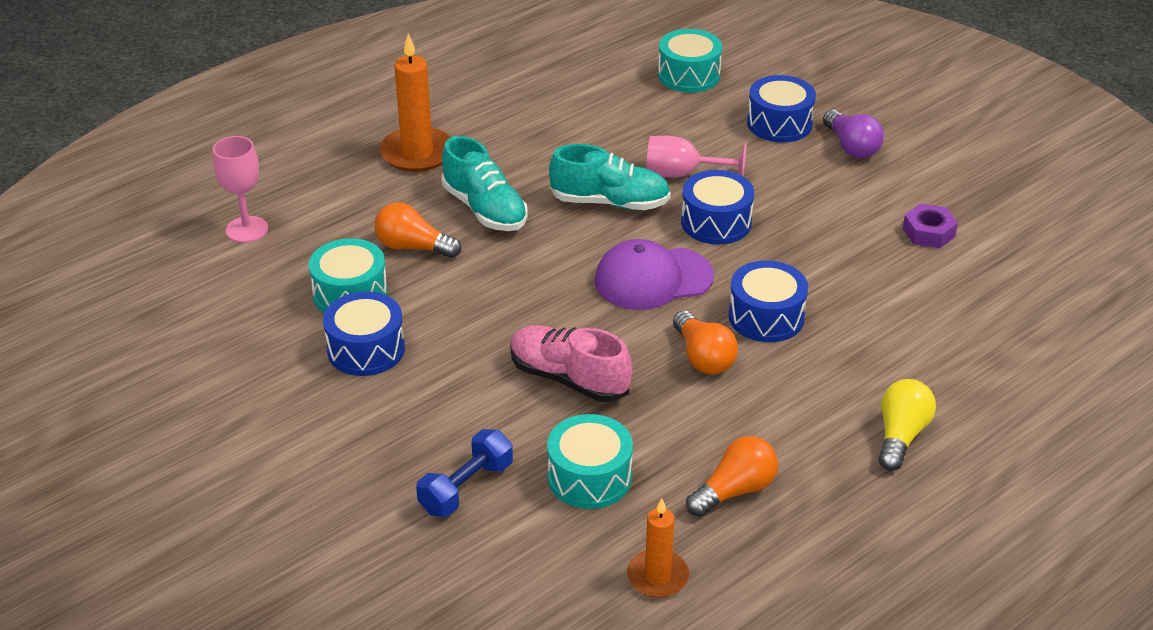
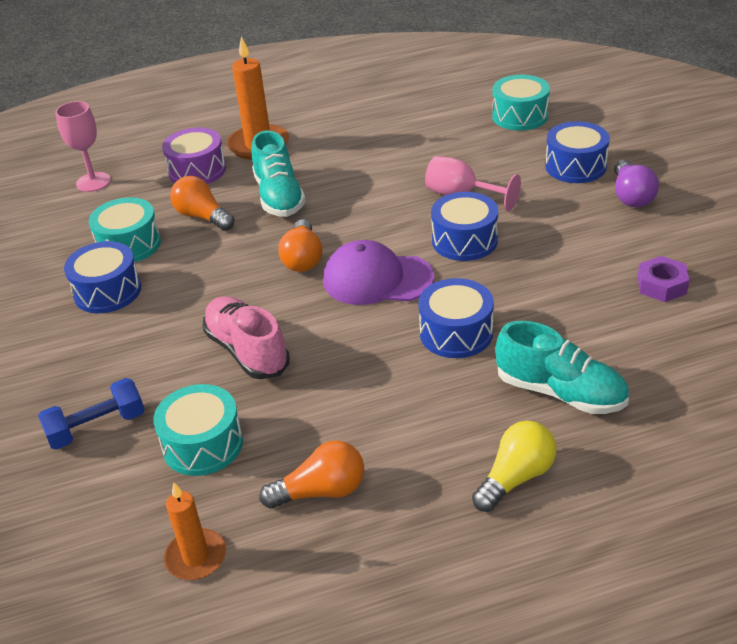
camera: 25 degrees right, 0 degrees up
(366, 195) = (197, 170): none -> purple drum
(610, 202) = (384, 208): turquoise shoe -> turquoise shoe (560, 392)
(703, 357) = (375, 357): orange light bulb -> orange light bulb (303, 258)

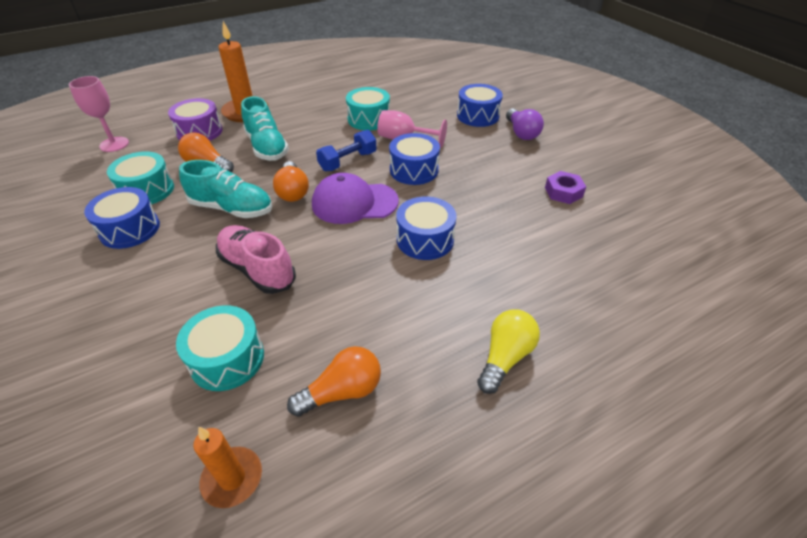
camera: 15 degrees left, 5 degrees up
(97, 427) = (124, 353): blue dumbbell -> blue dumbbell (348, 161)
(520, 116) = (430, 86): turquoise drum -> turquoise drum (369, 119)
(560, 392) = (518, 280): turquoise shoe -> turquoise shoe (232, 208)

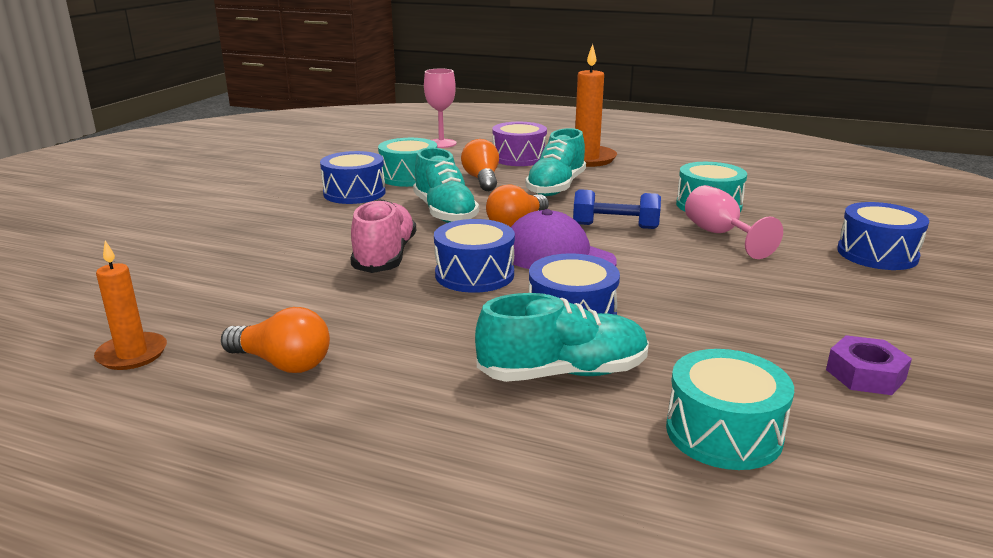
camera: 50 degrees right, 20 degrees down
(227, 359) = (260, 293): turquoise drum -> turquoise drum (723, 432)
(414, 170) = (677, 262): blue drum -> blue drum (474, 274)
(475, 277) = (563, 373): none -> turquoise shoe
(505, 357) = (456, 447): yellow light bulb -> none
(521, 133) = (919, 294): purple light bulb -> none

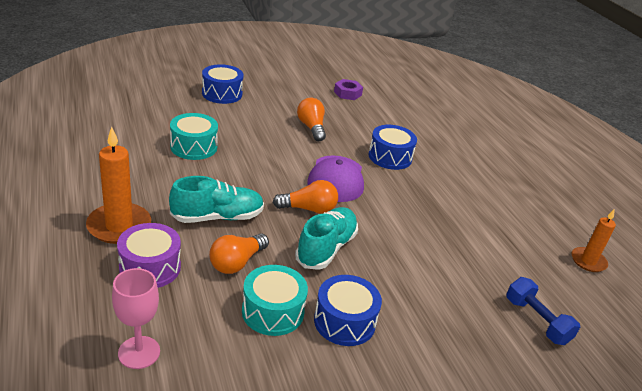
camera: 135 degrees left, 10 degrees up
(282, 363) = (525, 214): orange light bulb -> orange light bulb (311, 127)
(385, 257) = (414, 239): pink shoe -> none
(474, 274) = (391, 197): blue drum -> none
(563, 373) = (430, 147): turquoise shoe -> none
(615, 226) = (269, 172): blue dumbbell -> blue dumbbell (536, 321)
(720, 235) = (243, 136): pink goblet -> none
(723, 432) = (417, 113): turquoise drum -> none

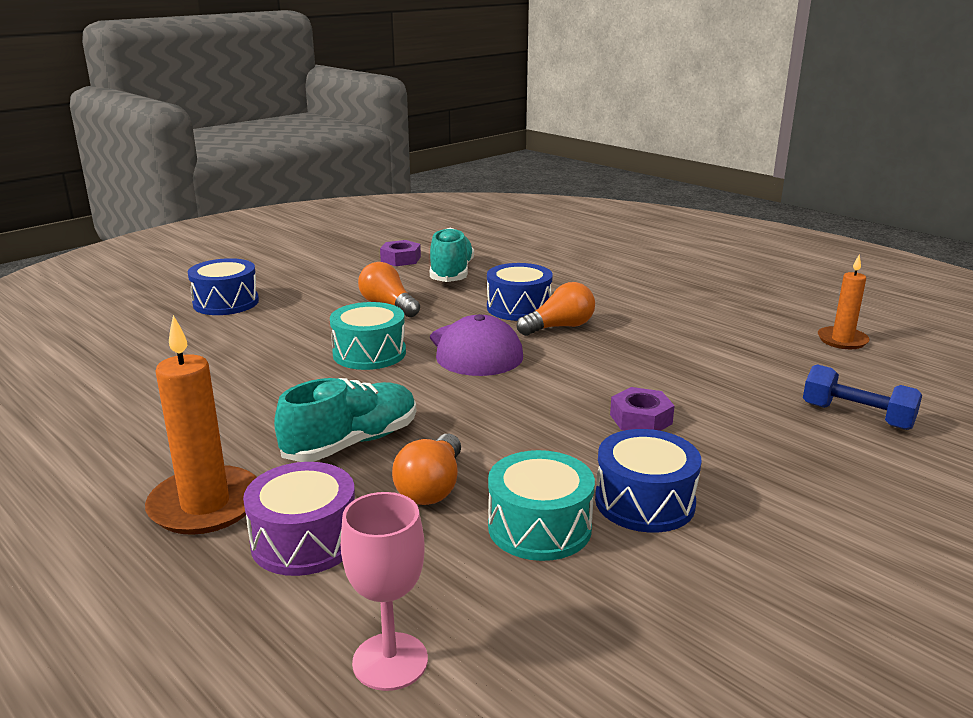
camera: 20 degrees left, 10 degrees down
(193, 147) = (238, 373): turquoise drum -> turquoise drum (369, 353)
(309, 209) = (471, 393): orange light bulb -> orange light bulb (559, 327)
(326, 248) = (537, 428): turquoise shoe -> turquoise shoe (451, 273)
(393, 266) = (640, 419): none -> purple nut

